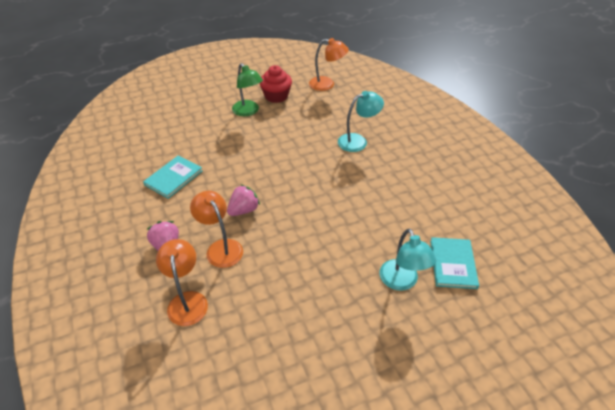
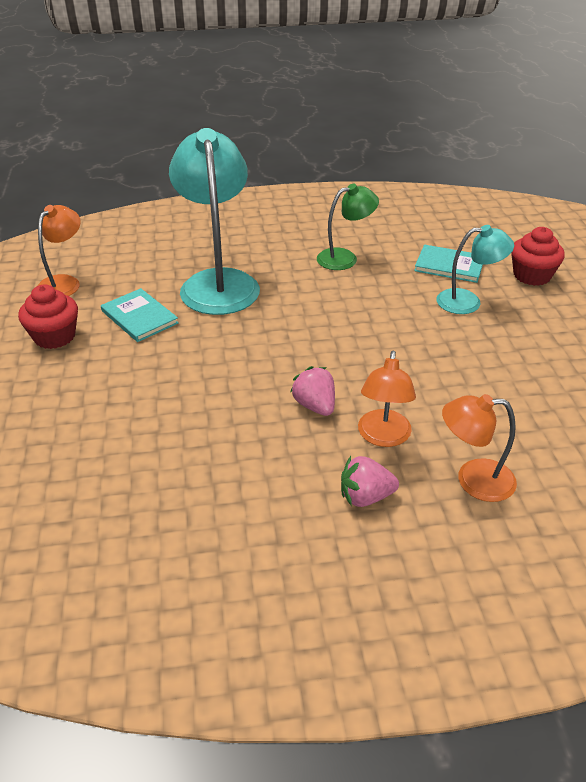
camera: 75 degrees left, 5 degrees down
(173, 178) = (205, 479): turquoise book -> turquoise book (139, 317)
(221, 248) = (383, 437): orange lamp -> orange lamp turned 60 degrees counterclockwise
(248, 111) = (75, 372): green lamp -> green lamp (345, 258)
(358, 141) = (218, 282): turquoise lamp -> turquoise lamp, size x1.86
(472, 330) = (531, 275): none -> red cupcake

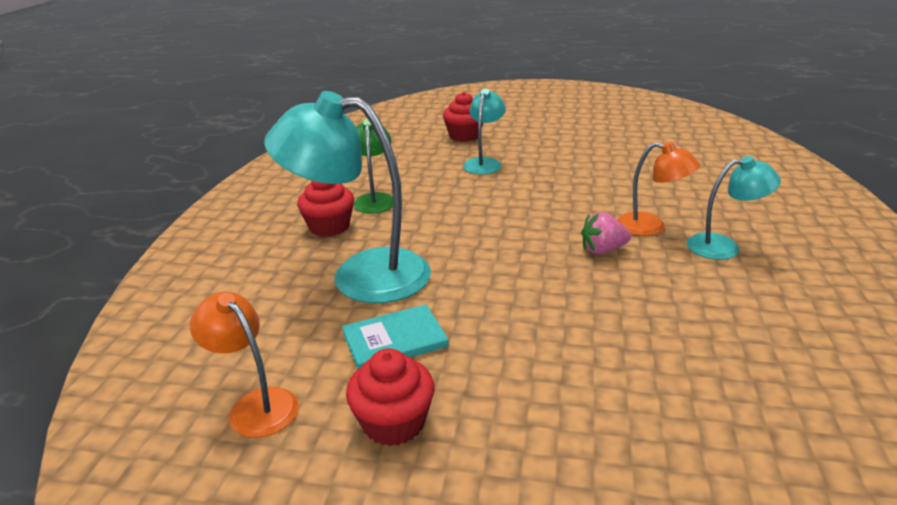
camera: 70 degrees left, 10 degrees down
(284, 249) = (329, 227): none -> red cupcake
(365, 497) = (723, 246): pink strawberry -> turquoise lamp
(449, 266) = (427, 160): turquoise book -> none
(473, 480) = (704, 203): orange lamp -> none

